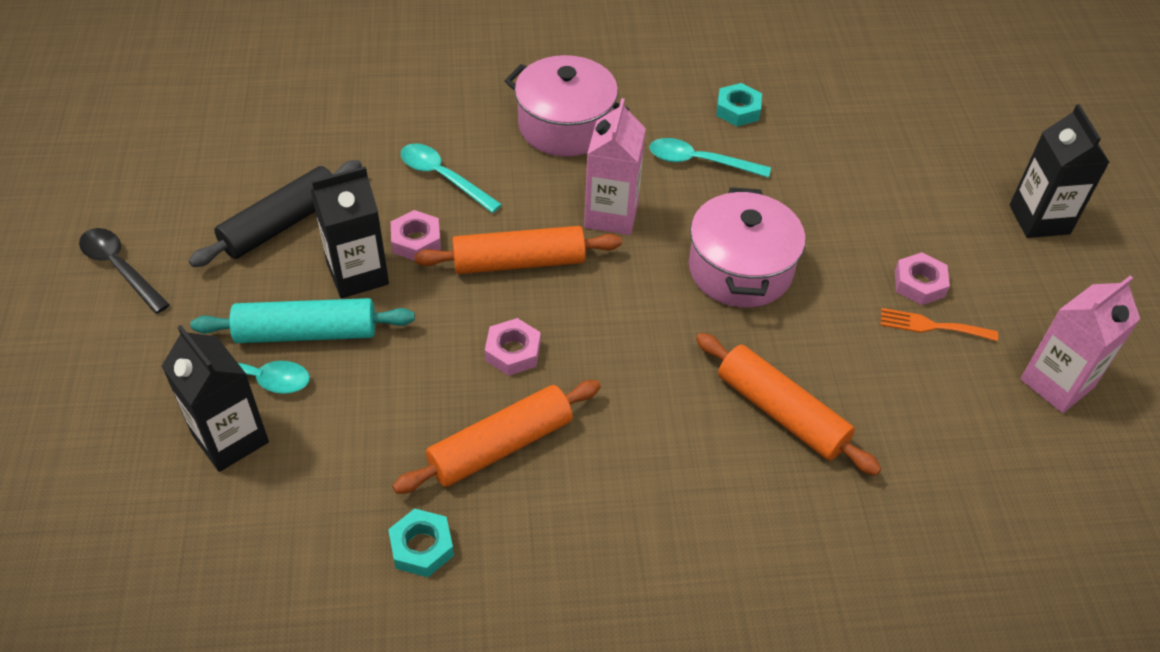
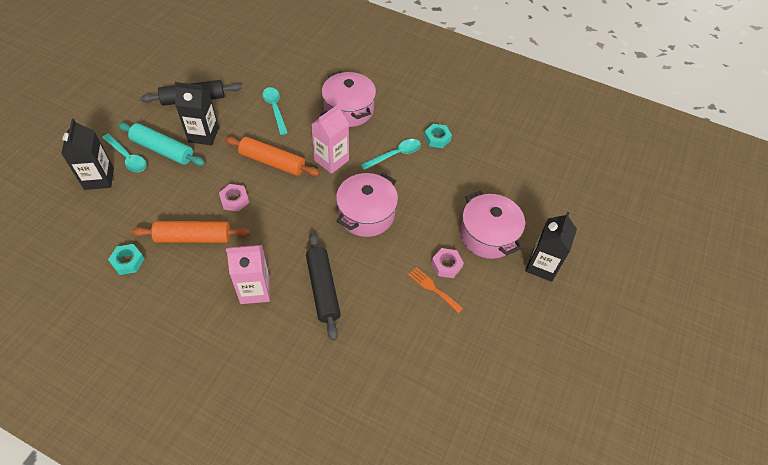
camera: 30 degrees right, 5 degrees up
(120, 268) = (120, 89): black spoon -> none
(416, 241) = (239, 132): pink nut -> none
(700, 162) = (395, 155): turquoise spoon -> turquoise spoon turned 105 degrees clockwise
(781, 413) = (323, 289): orange rolling pin -> black rolling pin
(934, 213) = (488, 235): none -> pink pot
(1056, 383) = (469, 349): pink carton -> pink carton (255, 290)

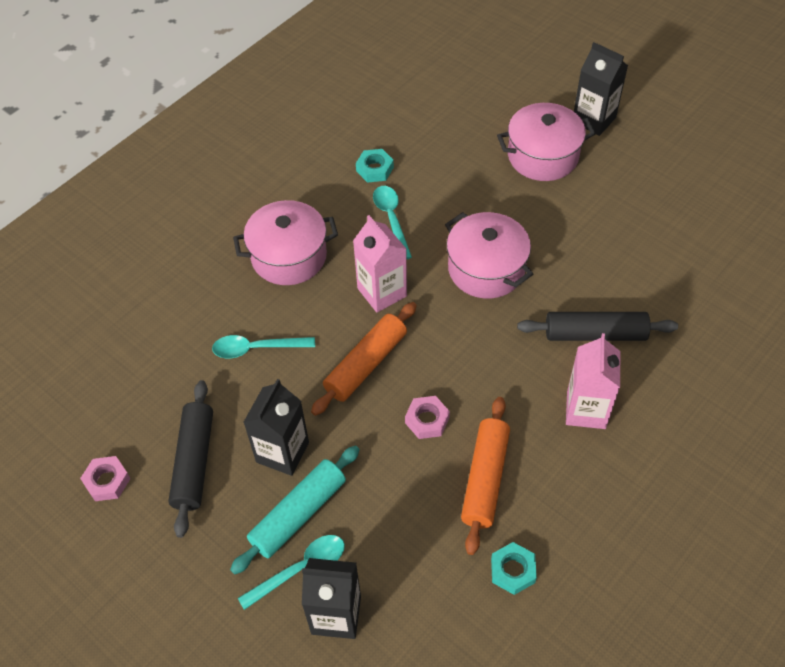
camera: 70 degrees left, 0 degrees up
(433, 288) = (609, 224): orange fork -> none
(446, 265) = (579, 204): pink nut -> pink nut (107, 481)

